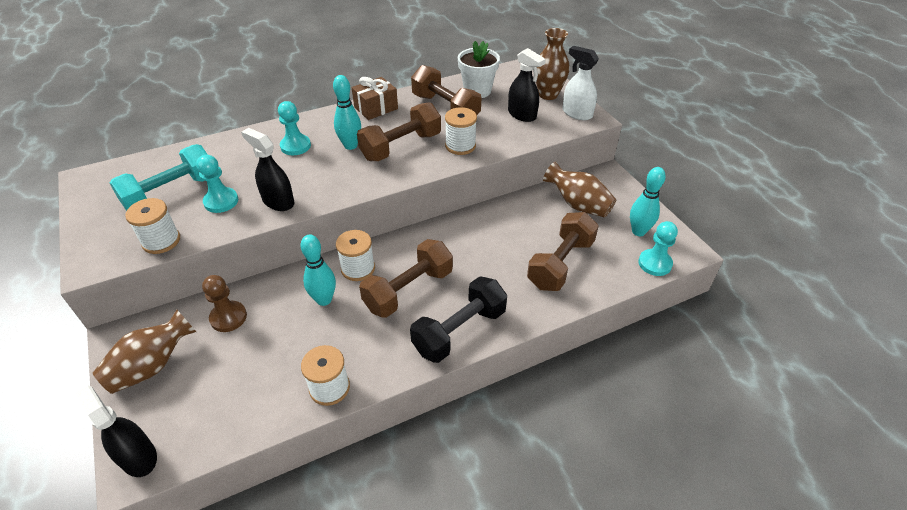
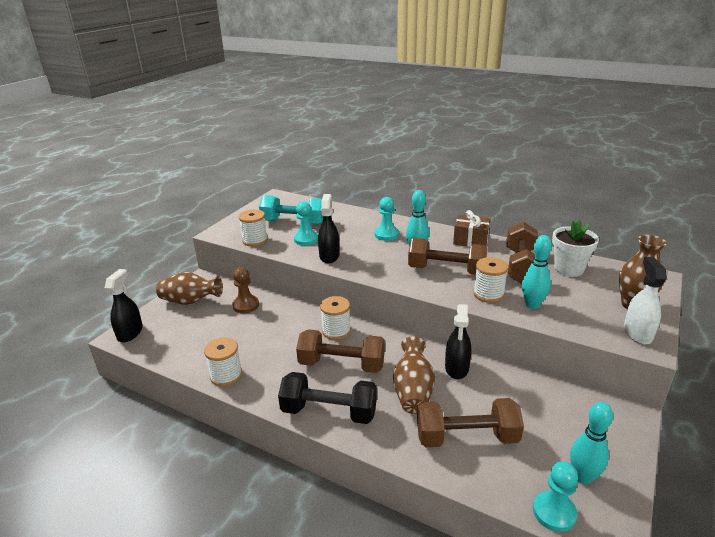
camera: 55 degrees right, 15 degrees down
(324, 300) = (294, 332): turquoise bowling pin -> turquoise bowling pin (532, 305)
(522, 114) = (579, 304): black spray bottle -> black spray bottle (456, 368)
(578, 204) = (556, 413): brown vase -> brown vase (413, 391)

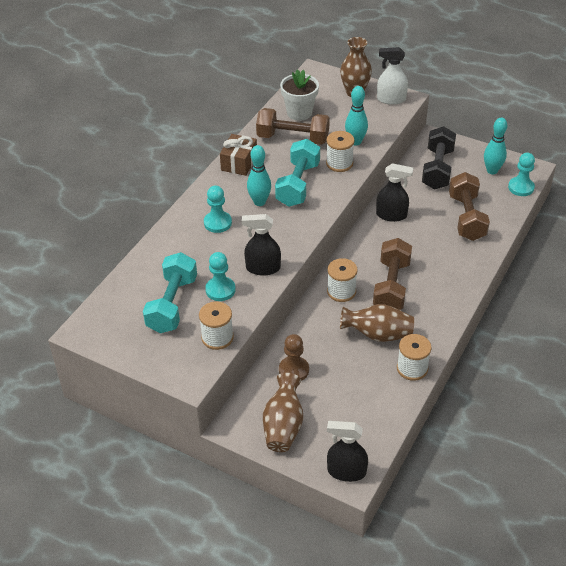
camera: 90 degrees left, 15 degrees up
(329, 412) = (450, 292): black dumbbell -> black dumbbell (437, 169)
(413, 391) = (421, 242): brown vase -> brown vase (377, 334)
(446, 270) = (298, 184): brown dumbbell -> turquoise dumbbell

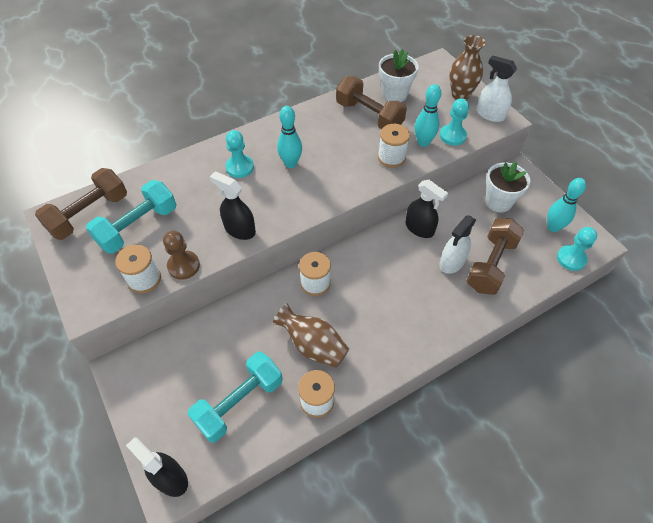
camera: 30 degrees right, 10 degrees up
(220, 290) = (187, 233): turquoise pawn -> turquoise pawn (452, 136)
(239, 163) = (304, 119): brown gift -> none
(283, 426) = (158, 393): brown vase -> none
(293, 370) = (212, 340): brown pawn -> brown pawn (183, 266)
(298, 184) = (337, 162): turquoise dumbbell -> turquoise dumbbell (239, 402)
(391, 286) = (364, 301): brown dumbbell -> brown dumbbell (89, 214)
(436, 228) = (452, 262): none -> white spray bottle
(437, 169) = (498, 202): black dumbbell -> white flower pot

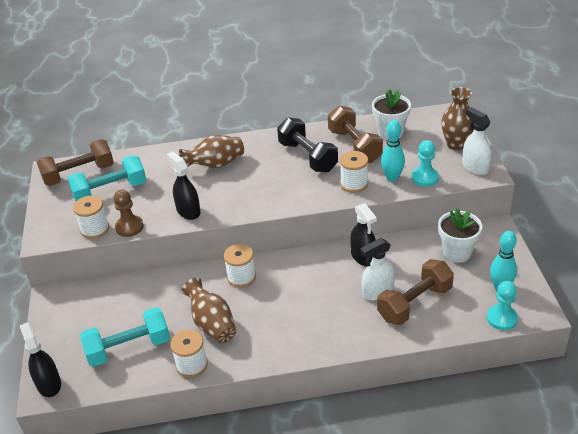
camera: 25 degrees right, 15 degrees down
(240, 167) = (215, 165): turquoise pawn -> brown vase
(291, 163) = (260, 170): turquoise bowling pin -> none
(330, 137) = (308, 157): none -> black dumbbell

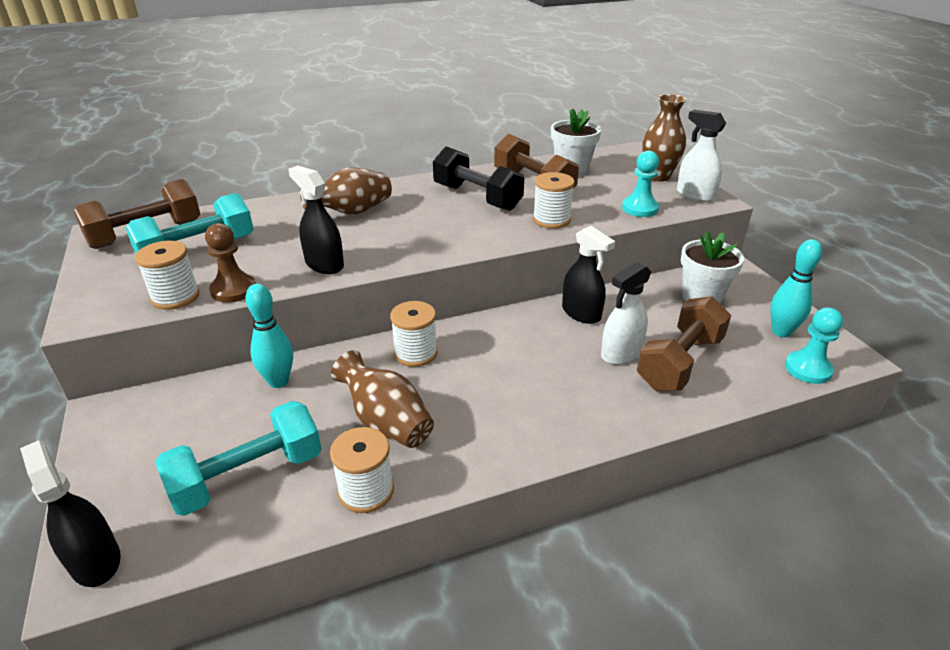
camera: 15 degrees left, 5 degrees down
(392, 178) = (598, 211): turquoise bowling pin -> turquoise bowling pin (278, 381)

